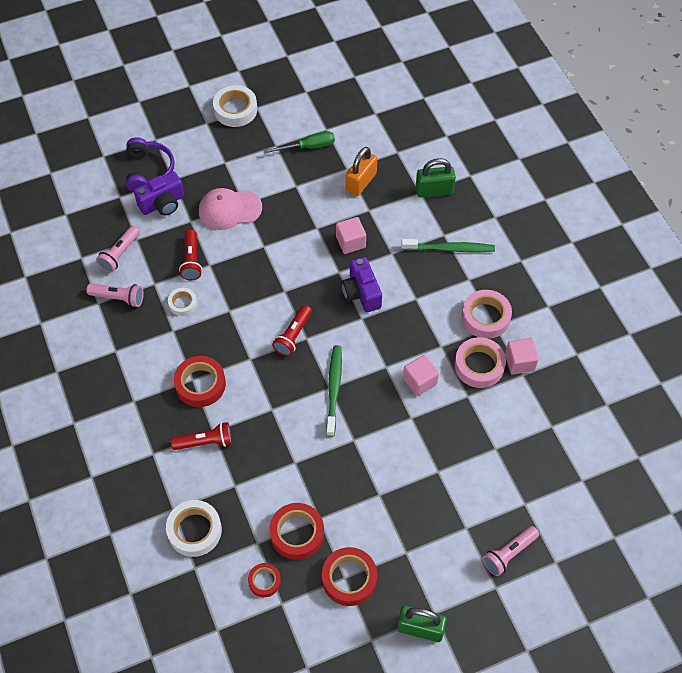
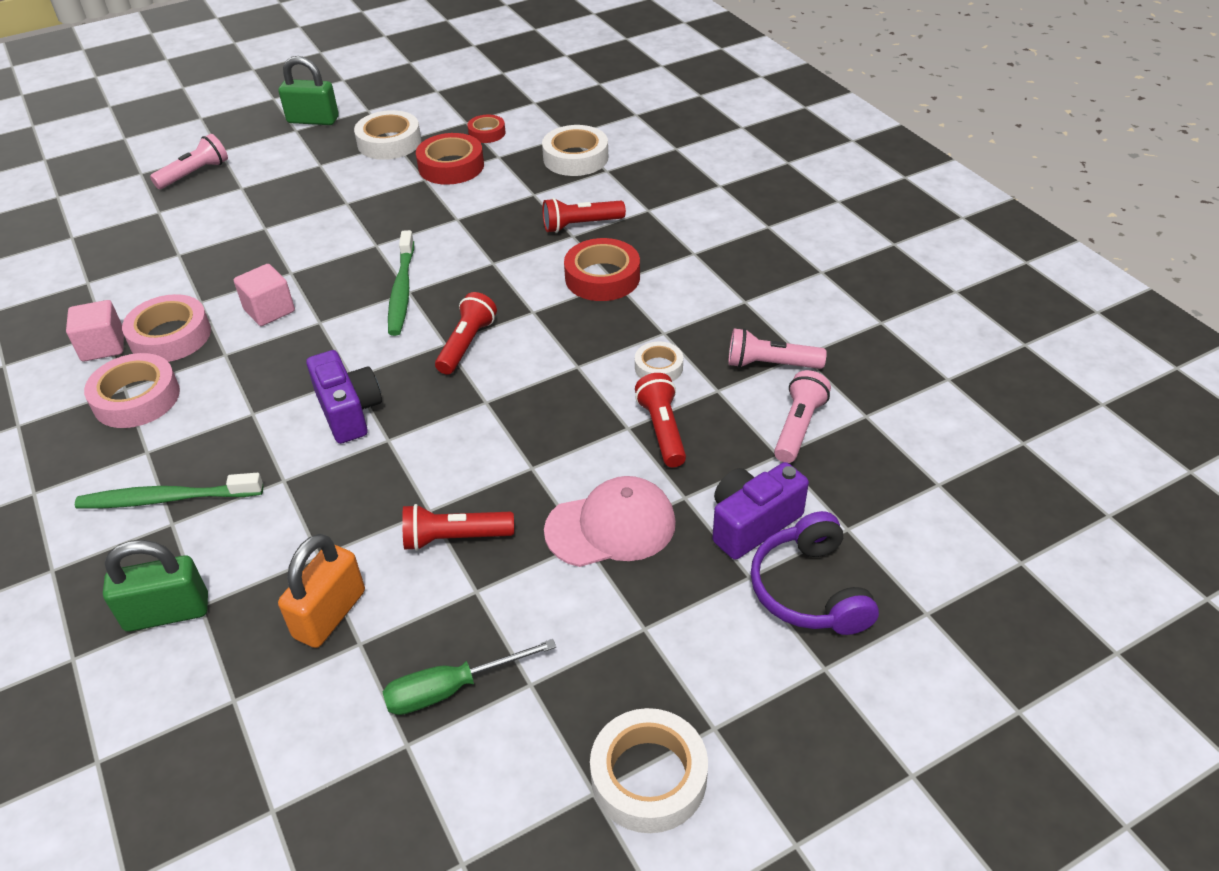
camera: 175 degrees right, 15 degrees down
(304, 212) = (454, 538): none -> red flashlight
(349, 578) = (389, 142): red tape -> white tape
(350, 242) = (362, 491): pink cube -> none

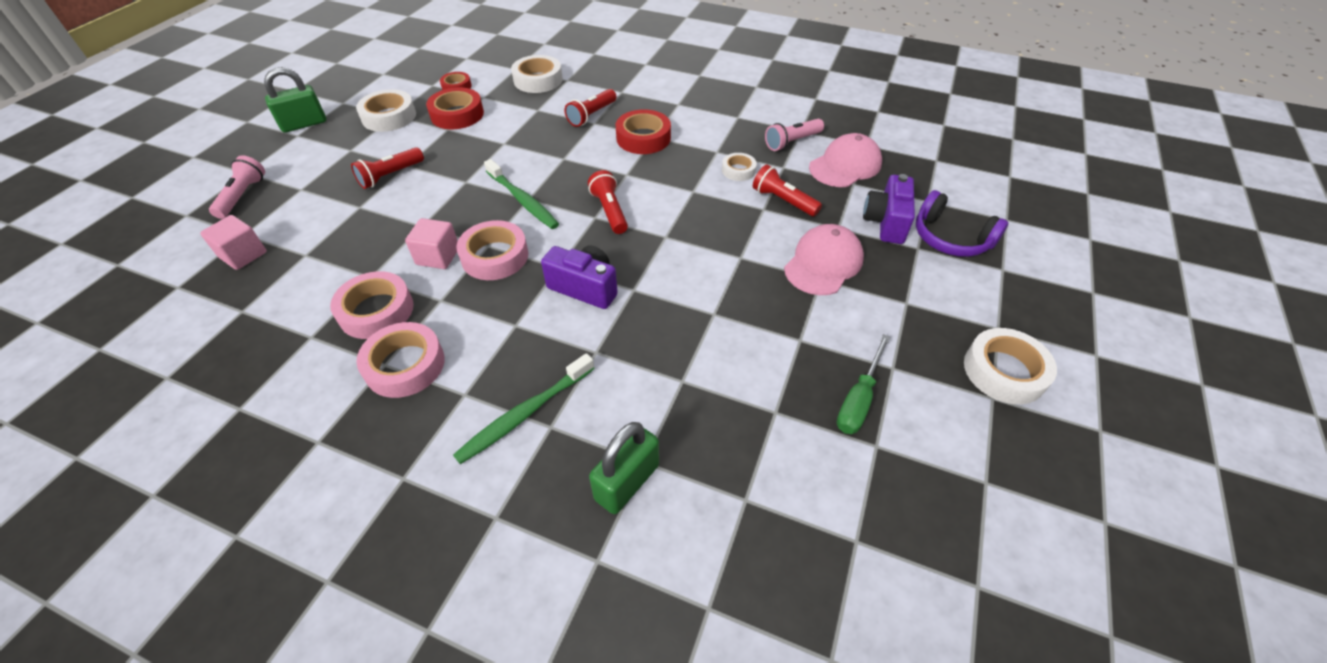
camera: 40 degrees left, 5 degrees up
(103, 346) = (323, 347): pink cube -> pink cube (243, 255)
(312, 336) = (495, 256): none -> pink tape
(329, 614) = (735, 408): orange padlock -> none
(454, 538) = (750, 319): red flashlight -> red flashlight (390, 176)
(798, 427) = (845, 166): pink flashlight -> pink cap

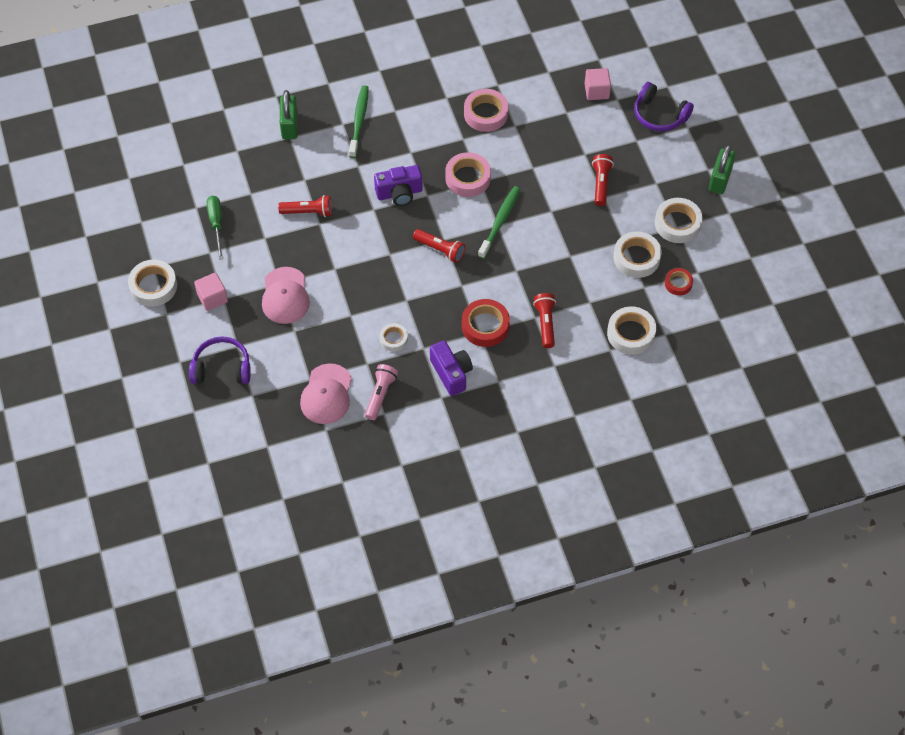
camera: 140 degrees right, 10 degrees up
(243, 196) = (659, 115): pink flashlight -> purple headphones
(405, 365) = (437, 103): pink tape -> none
(438, 256) = (497, 158): pink cube -> pink cube (212, 298)
(457, 114) = (636, 258): red tape -> white tape
(522, 200) = (500, 222): green toothbrush -> green toothbrush turned 105 degrees clockwise
(783, 201) = (343, 331): red flashlight -> red flashlight (308, 212)
(886, 222) = (268, 355): purple camera -> purple camera (451, 373)

